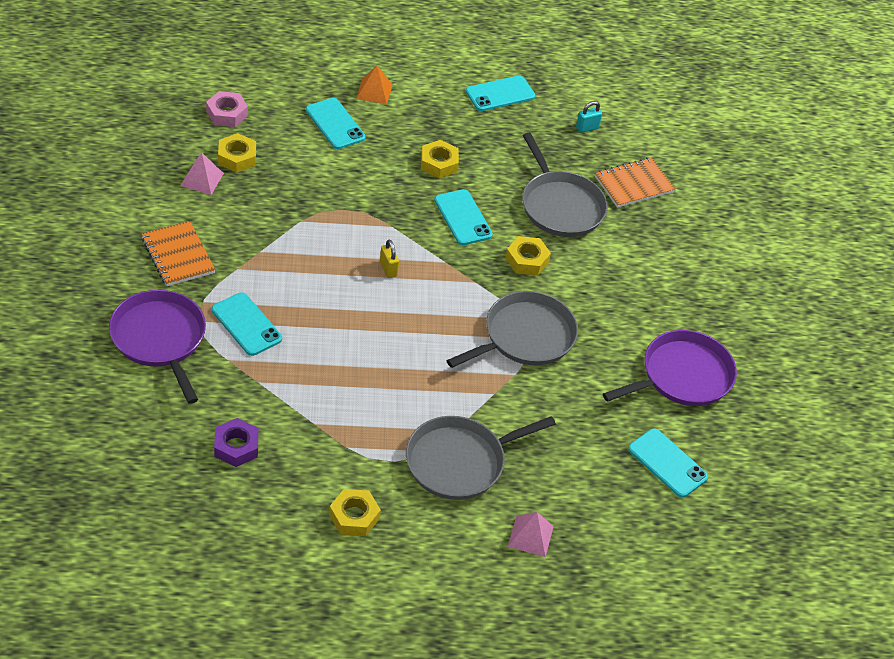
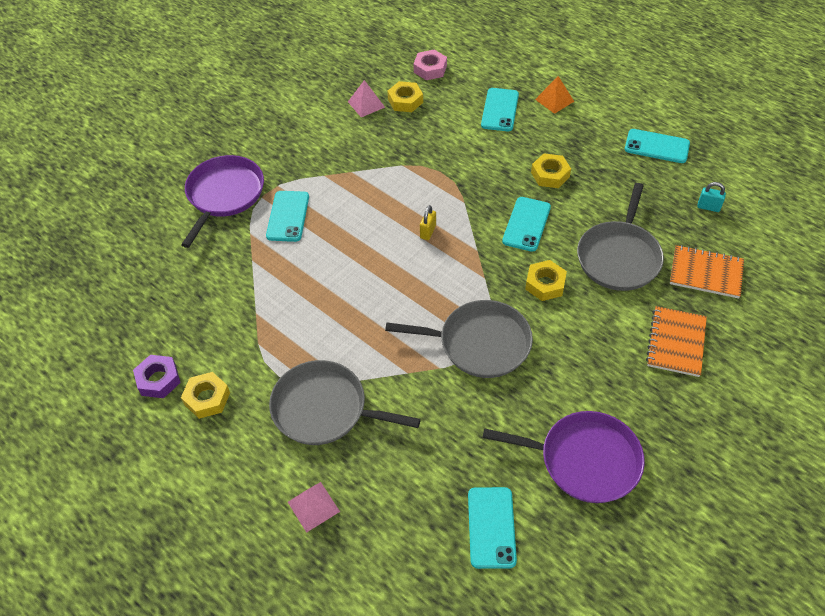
camera: 50 degrees right, 5 degrees up
(178, 255) = (295, 146): orange notebook -> orange notebook (675, 342)
(236, 447) = (189, 296): purple nut -> purple nut (158, 380)

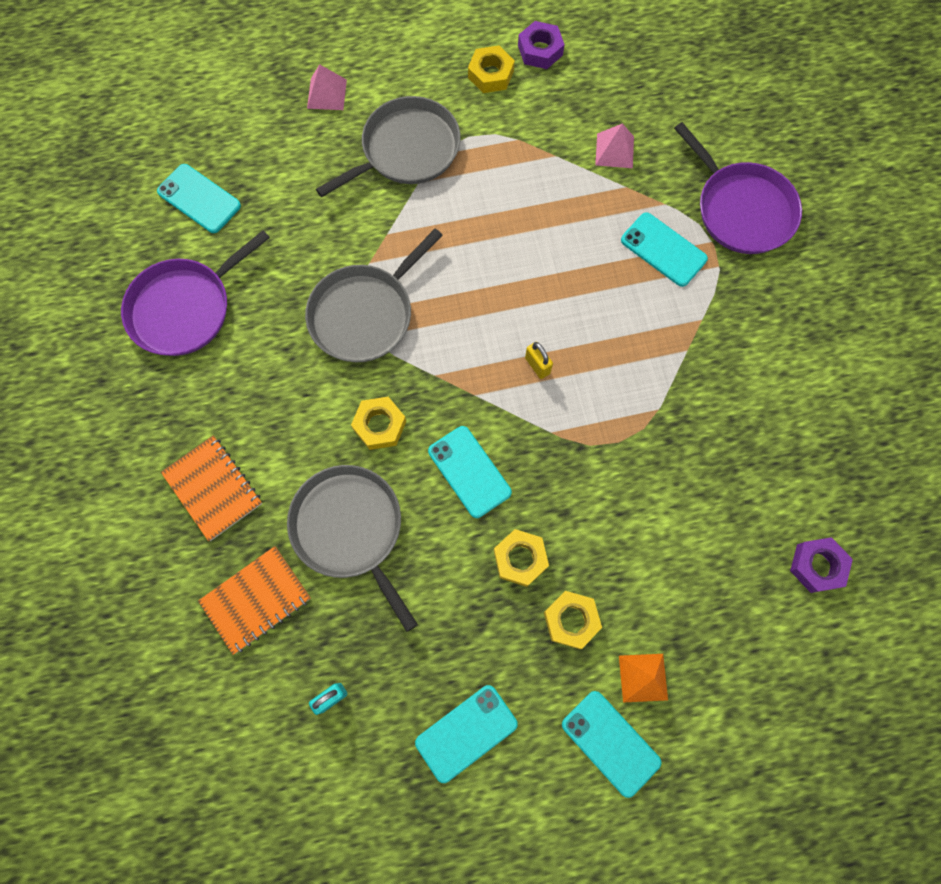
camera: 125 degrees right, 20 degrees up
(366, 104) = (797, 440): pink pyramid -> pink pyramid (614, 150)
(405, 101) = (772, 490): yellow nut -> yellow nut (571, 620)
(430, 69) = (817, 566): pink nut -> purple nut
(500, 110) = (674, 592): turquoise phone -> turquoise phone (610, 743)

